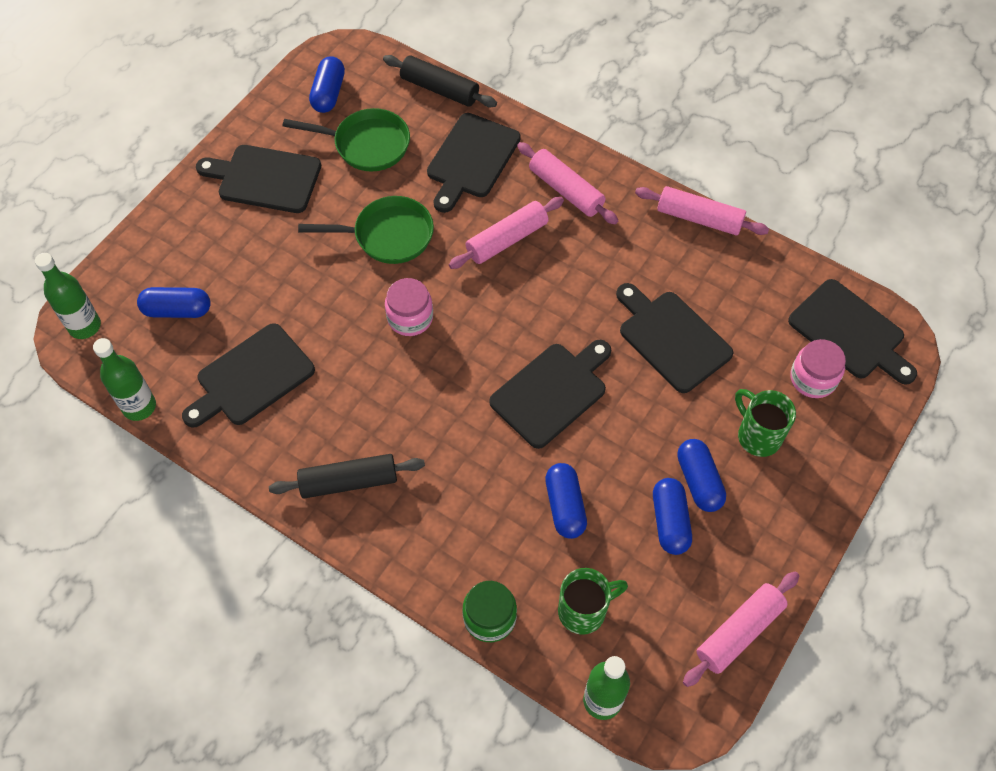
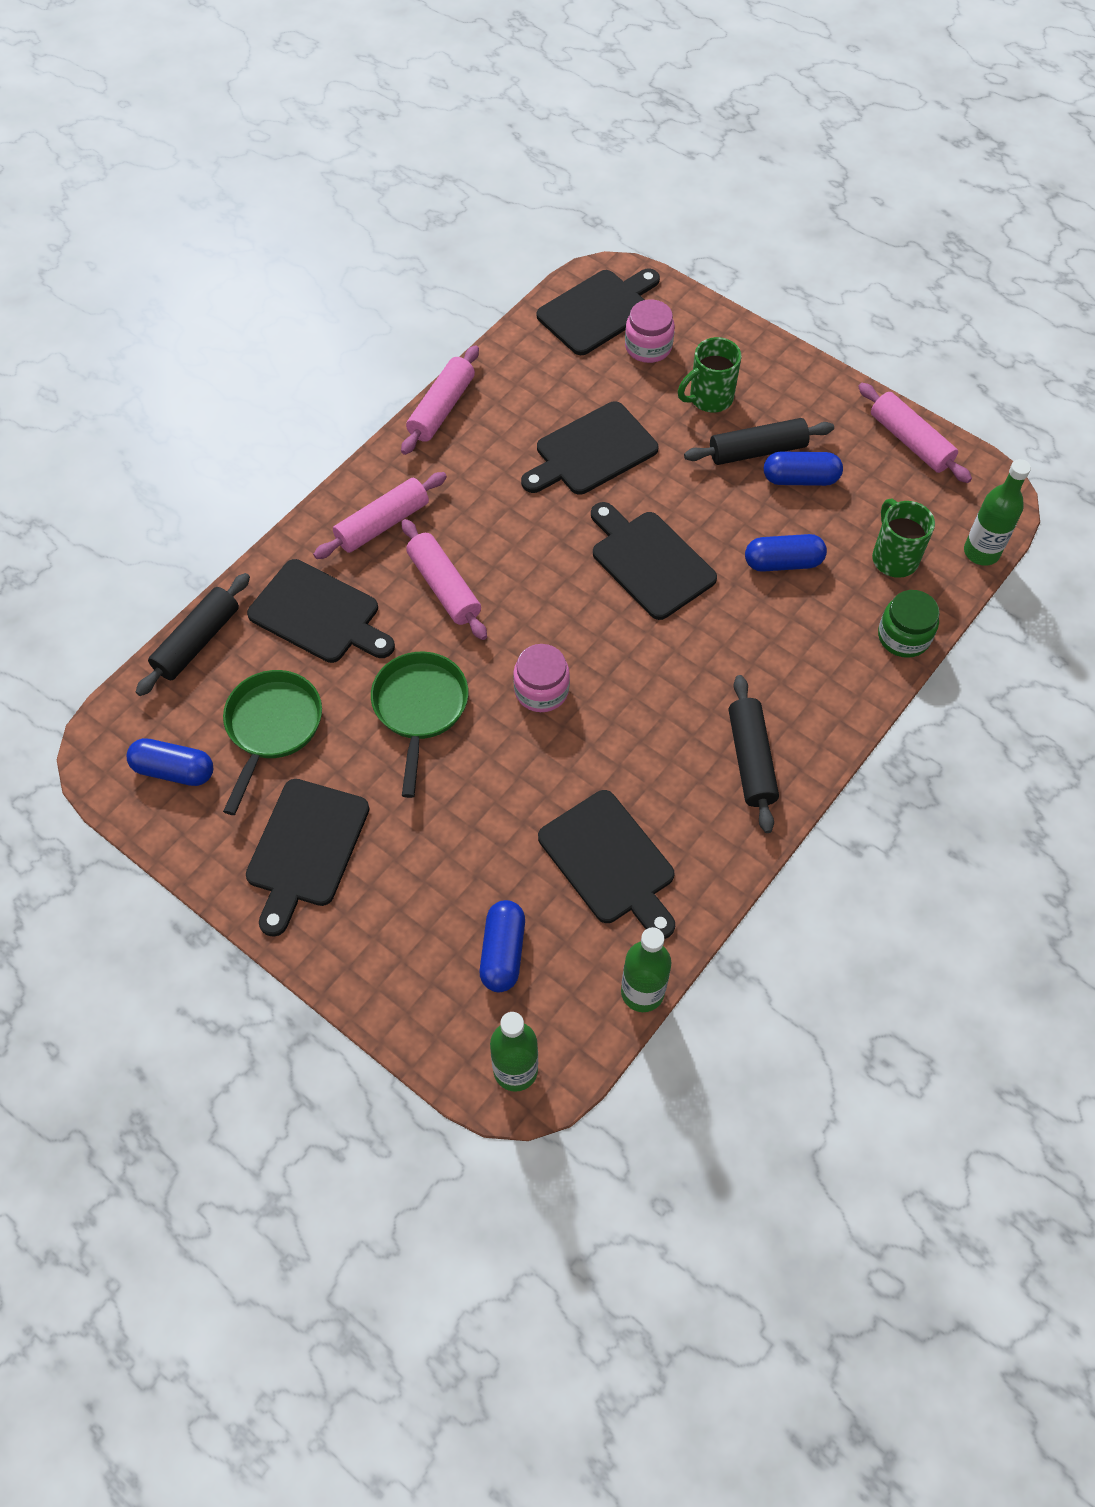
camera: 85 degrees left, 0 degrees up
(698, 481) = (757, 451): blue capsule -> black rolling pin

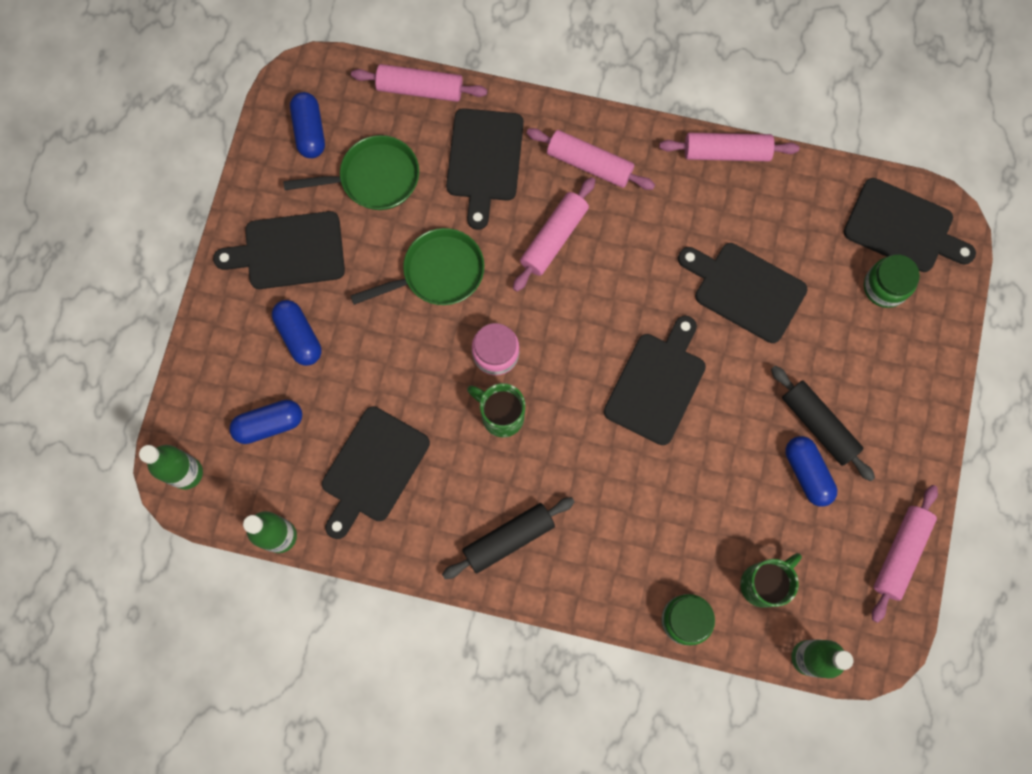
camera: 65 degrees right, 15 degrees up
(197, 641) = (420, 89): black rolling pin -> pink rolling pin
(648, 347) = (885, 287): pink jar -> green jar
(709, 398) = (855, 362): green mug -> green mug (501, 415)
(783, 562) = (710, 492): blue capsule -> blue capsule (299, 336)

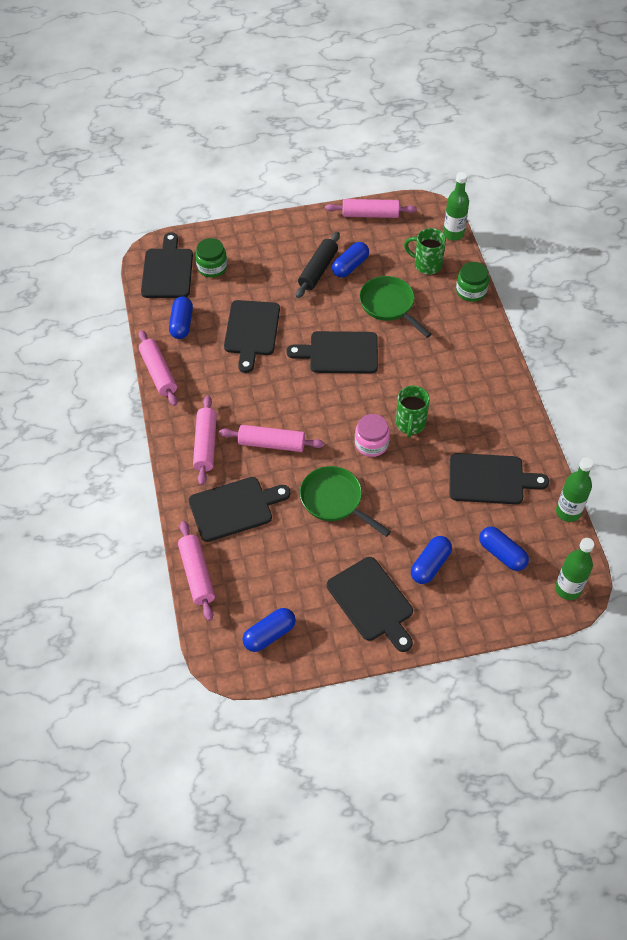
camera: 115 degrees left, 20 degrees down
(374, 178) = (285, 572): green pan -> green pan (389, 305)
(508, 539) = (484, 389): black rolling pin -> none
(797, 209) = (181, 324): none -> blue capsule

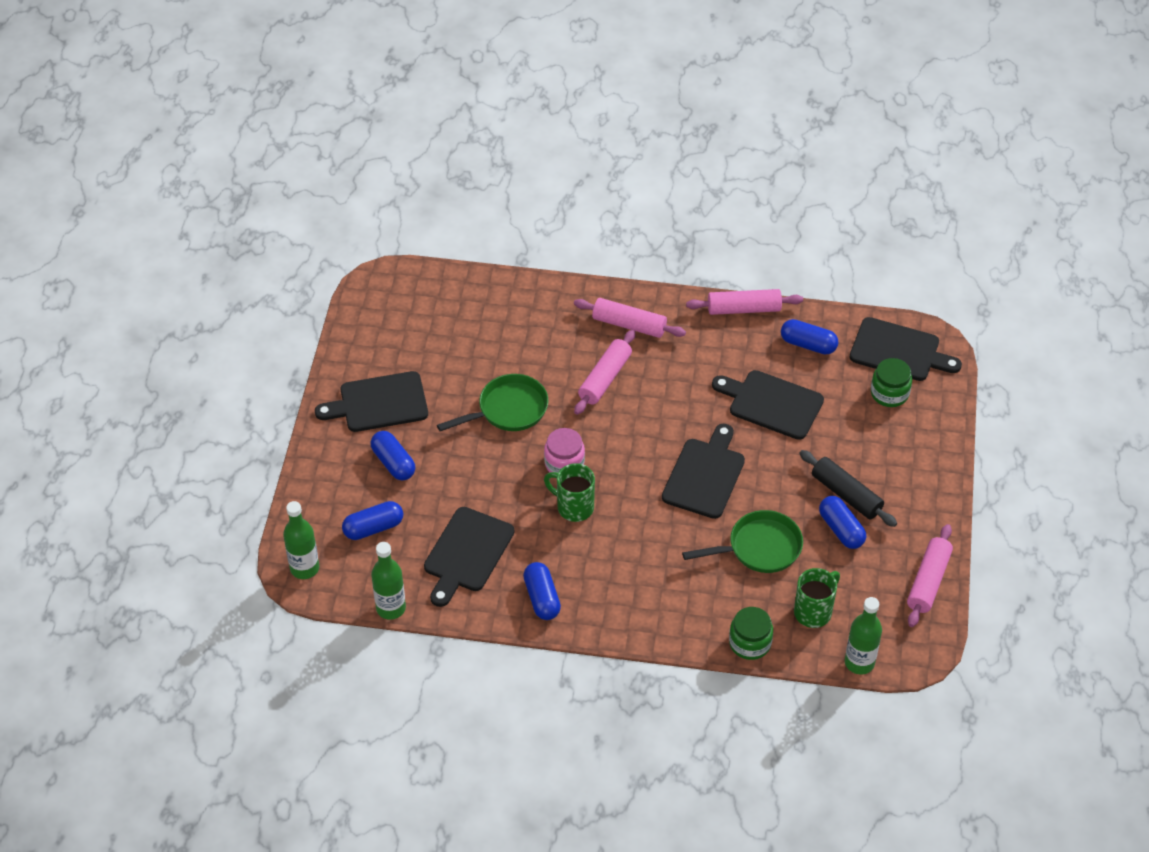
camera: 110 degrees right, 5 degrees down
(197, 574) = (479, 282): pink rolling pin -> none
(234, 508) = (540, 328): black cutting board -> none
(269, 635) = (388, 318): blue capsule -> blue capsule (541, 598)

